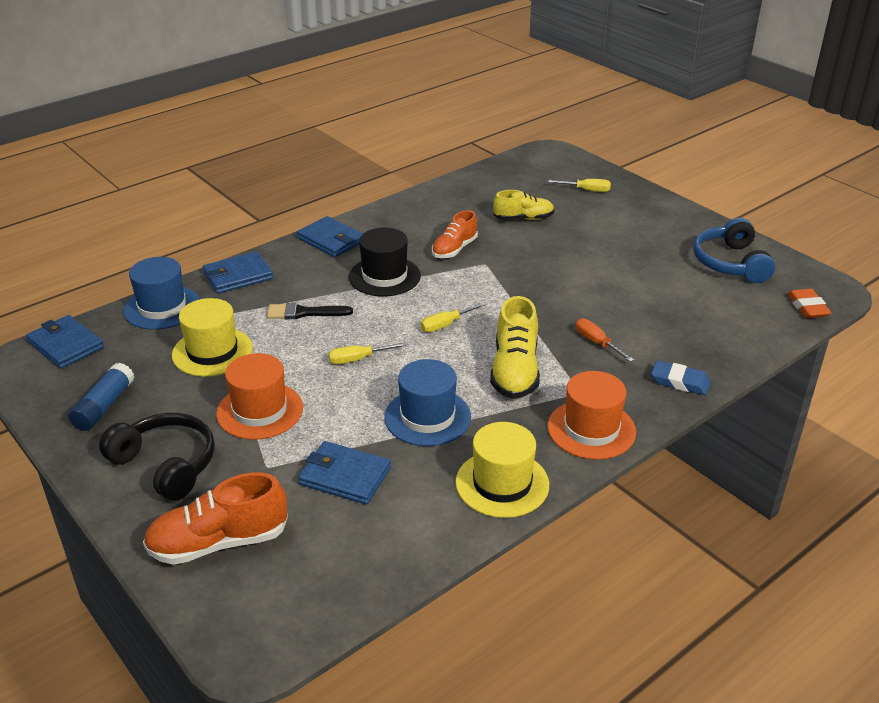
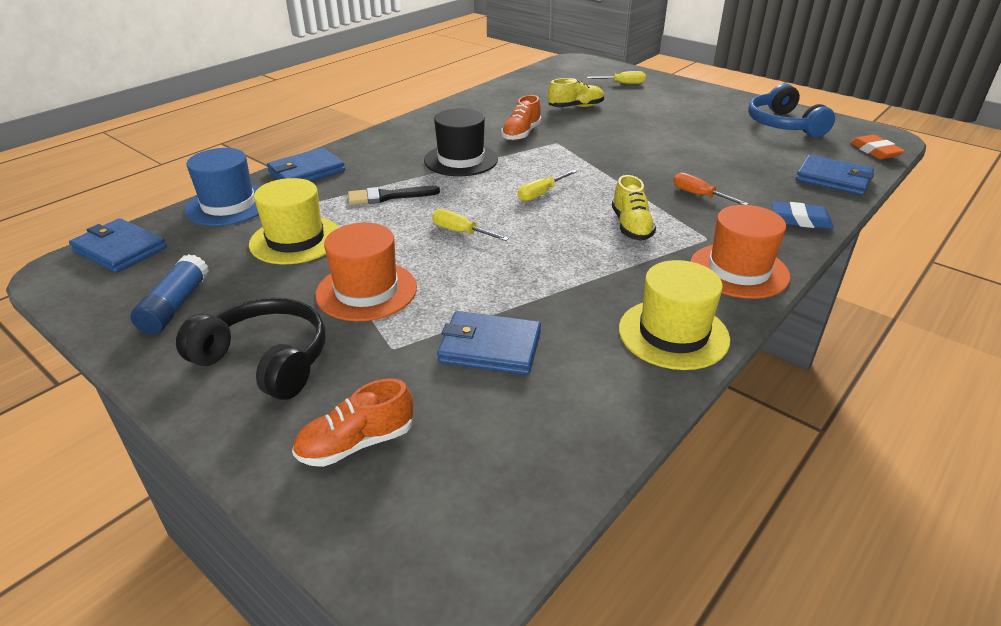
camera: 10 degrees left, 0 degrees up
(219, 542) = (356, 443): orange shoe -> orange shoe, size x0.66
(331, 240) = (395, 136): blue wallet -> blue wallet (833, 179)
(357, 359) = (460, 232): yellow screwdriver -> yellow screwdriver turned 60 degrees clockwise
(427, 417) = (559, 277): blue hat -> none
(515, 371) = (631, 226): yellow shoe -> yellow shoe, size x0.66

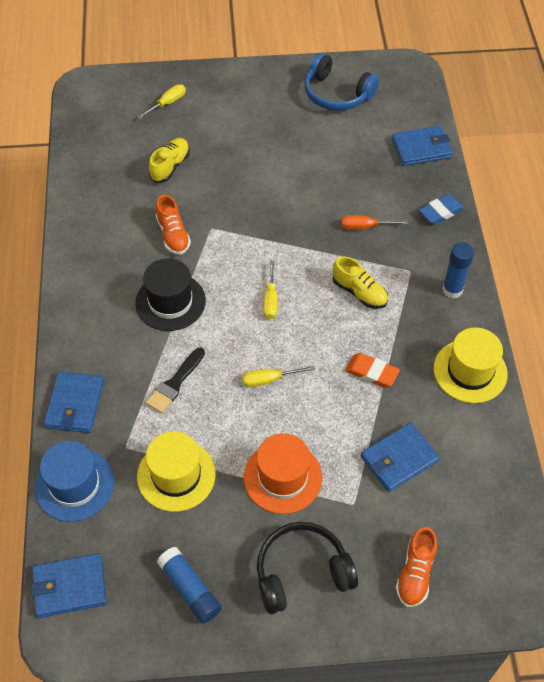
camera: 45 degrees left, 20 degrees up
(739, 270) = (452, 290): orange hat -> blue glue stick
(875, 151) = (418, 94): orange eraser -> orange eraser (371, 372)

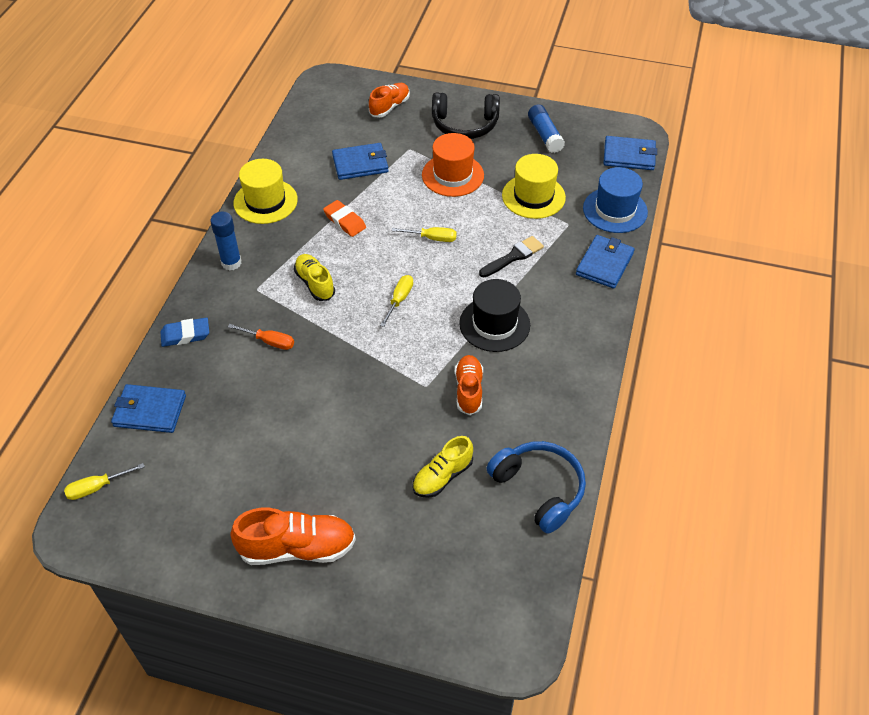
camera: 160 degrees left, 5 degrees down
(167, 103) = (412, 576): yellow screwdriver -> yellow screwdriver (96, 488)
(254, 97) = (297, 548): none -> orange shoe
(337, 94) = (192, 519): blue headphones -> blue headphones (539, 489)

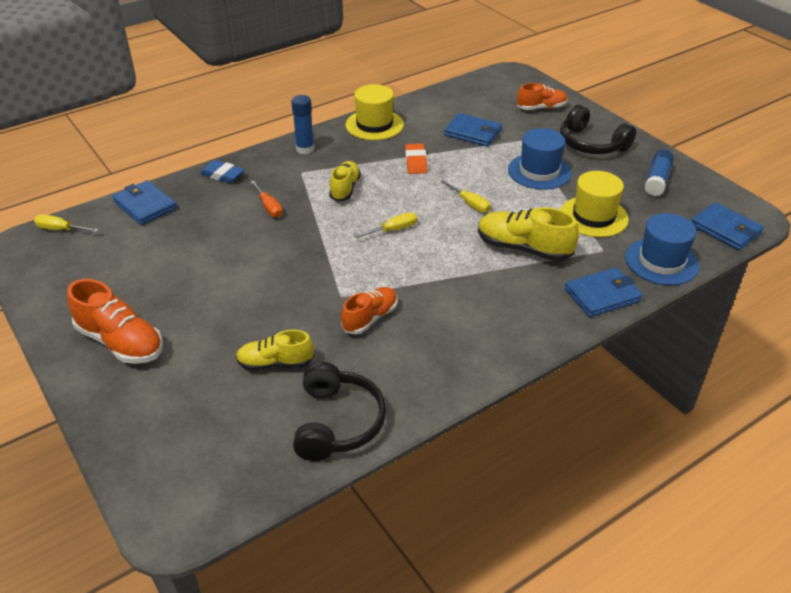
camera: 40 degrees right, 10 degrees down
(453, 175) = (539, 171): orange hat -> blue hat
(494, 324) = (448, 285): black hat -> none
(513, 256) = (523, 248): black brush -> yellow shoe
(539, 489) = (337, 422): blue headphones -> black headphones

